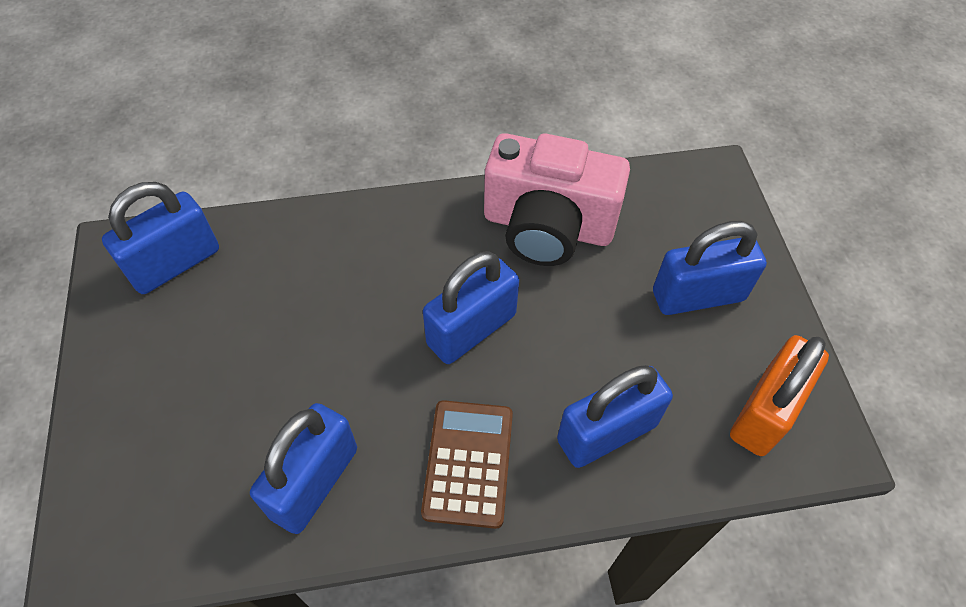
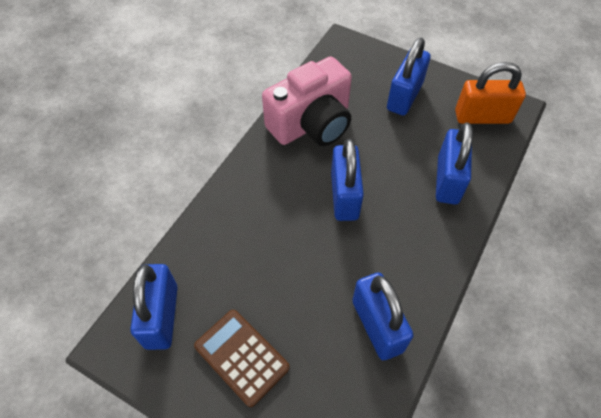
camera: 50 degrees left, 0 degrees up
(468, 463) = (420, 247): brown calculator -> brown calculator (241, 357)
(765, 412) = (482, 117): orange padlock -> orange padlock turned 75 degrees counterclockwise

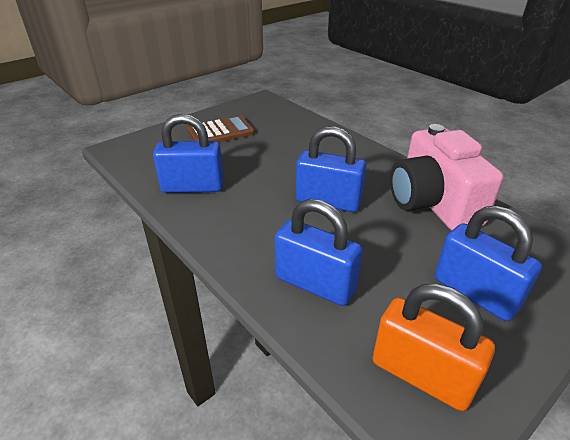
camera: 110 degrees right, 20 degrees down
(161, 316) = (269, 112): blue padlock -> none
(482, 117) = (421, 374): orange padlock -> orange padlock turned 75 degrees counterclockwise

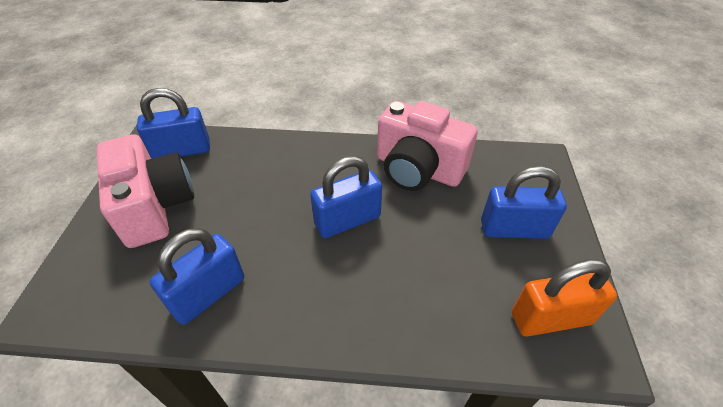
camera: 45 degrees left, 10 degrees up
(221, 132) = (155, 207): brown calculator -> pink camera
(315, 284) = (423, 306): blue padlock -> blue padlock (182, 151)

